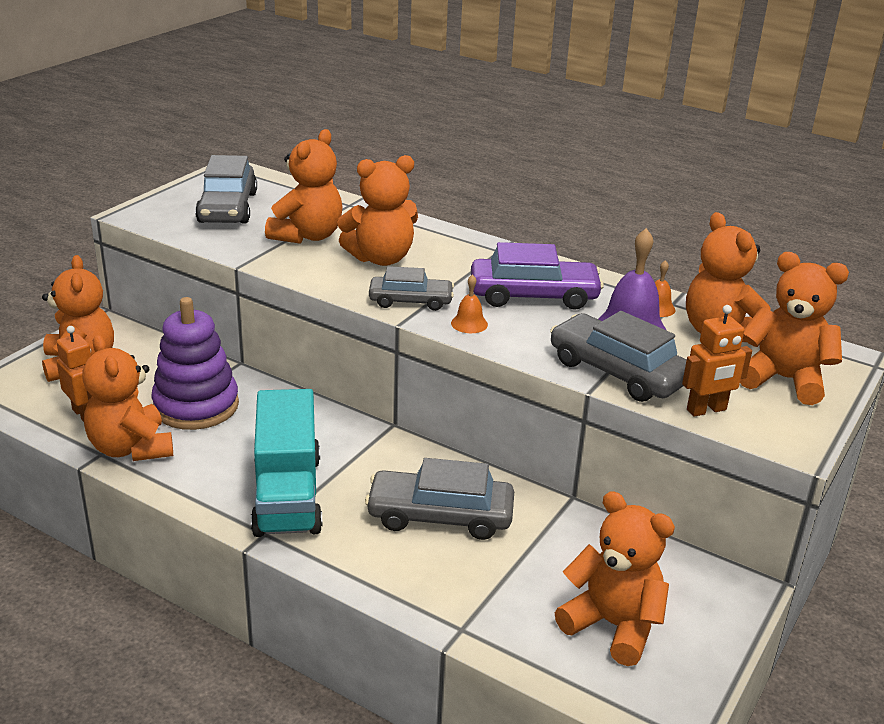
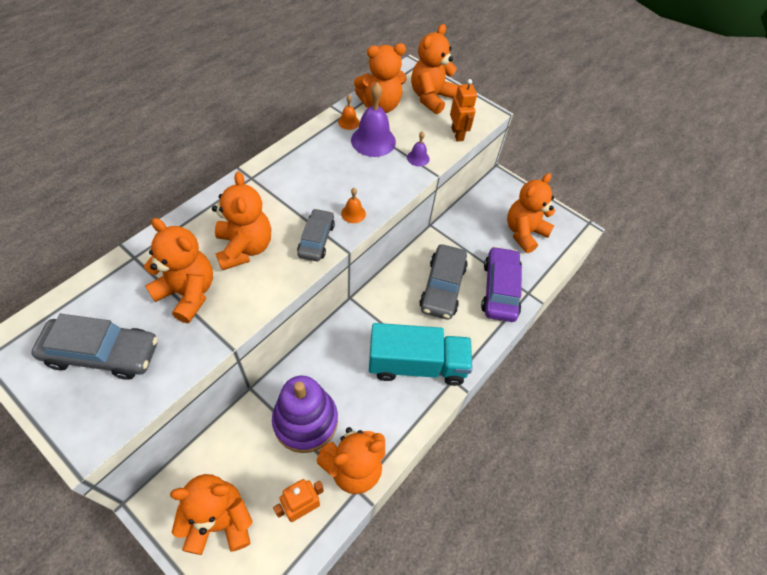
camera: 85 degrees left, 25 degrees up
(533, 296) = (322, 174): purple car -> purple car (500, 289)
(617, 372) = (418, 158): grey car -> purple bell

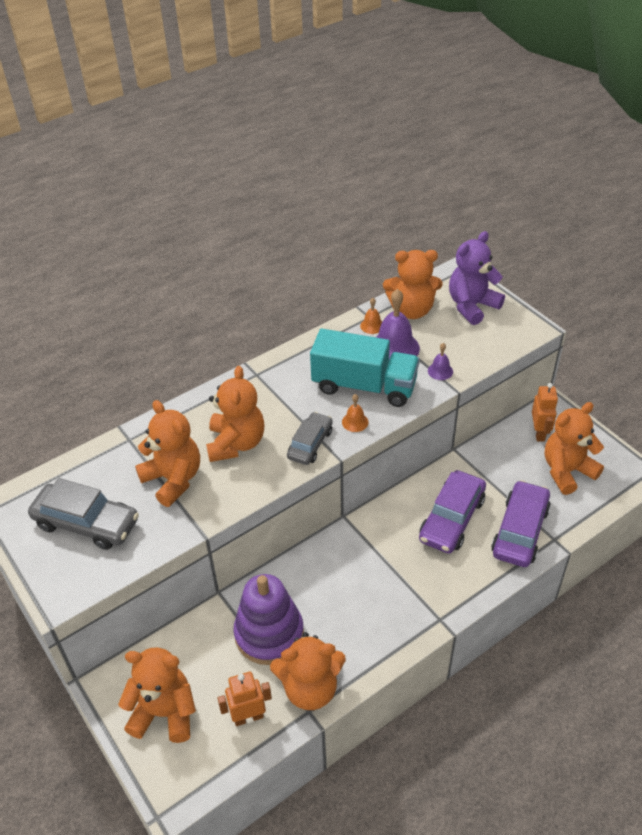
camera: 20 degrees right, 10 degrees down
(417, 364) = (402, 597): turquoise truck -> turquoise truck (364, 386)
(431, 98) = (472, 306): orange teddy bear -> purple teddy bear
(442, 287) = (451, 519): grey car -> purple car
(457, 134) = (492, 349): orange robot -> orange robot (539, 433)

